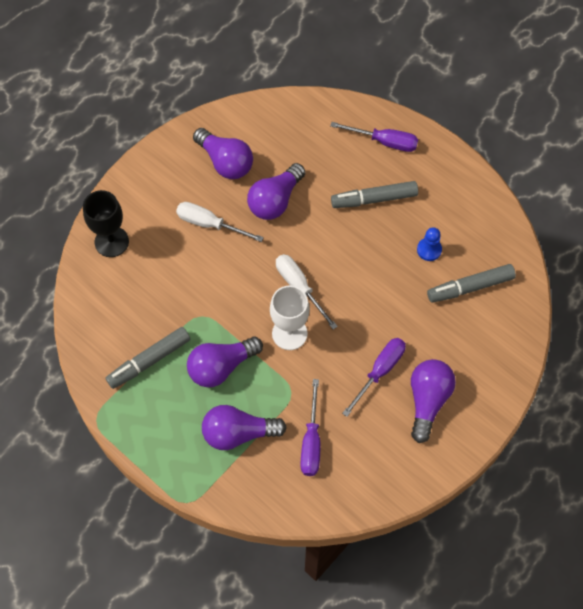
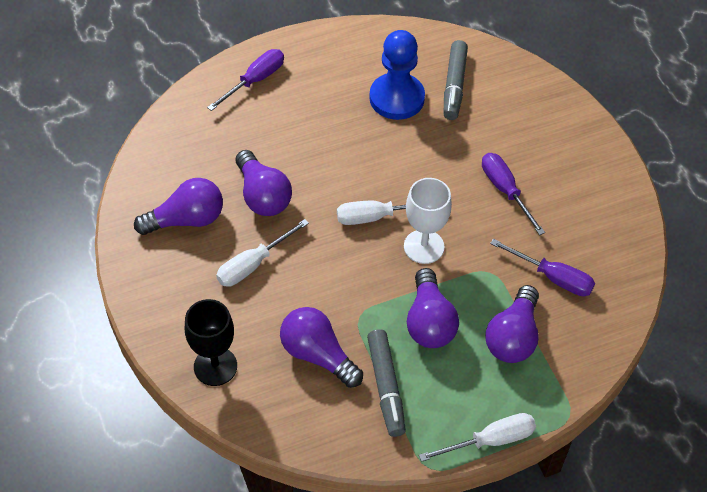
camera: 65 degrees left, 10 degrees down
(138, 452) = (490, 440): none -> white screwdriver
(374, 199) = (314, 116): grey marker -> none
(428, 400) = (554, 167): purple light bulb -> purple light bulb (317, 355)
(429, 250) = (396, 98): blue pawn -> blue pawn, size x2.06

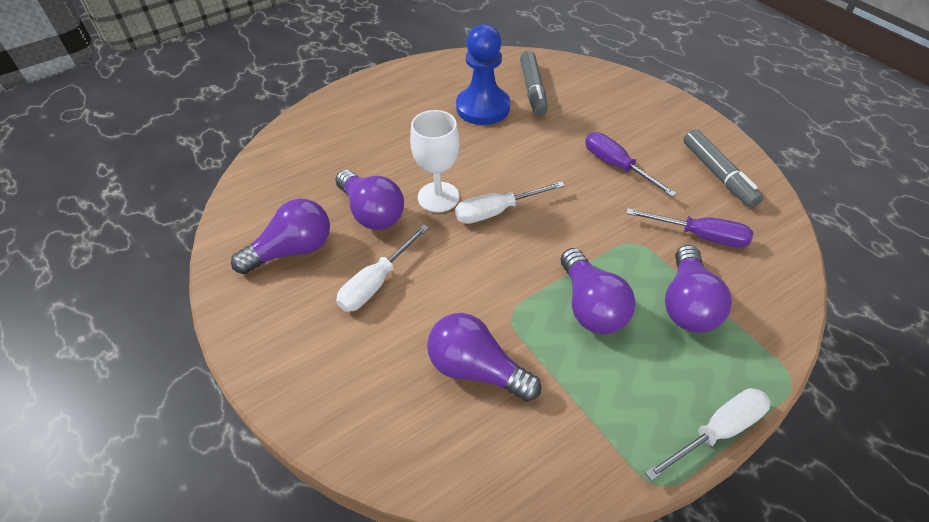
camera: 10 degrees left, 5 degrees down
(215, 366) = (355, 410): black goblet -> none
(255, 81) = (341, 115): purple screwdriver -> none
(386, 387) = (569, 391): grey marker -> grey marker (718, 174)
(424, 246) = (556, 231): white goblet -> white goblet (438, 197)

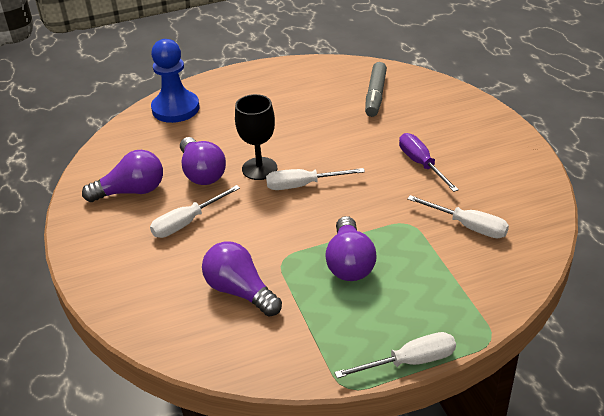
camera: 15 degrees right, 10 degrees down
(438, 197) = (259, 168): white goblet -> black goblet
(483, 108) = (325, 105): blue pawn -> blue pawn (175, 109)
(687, 304) = (431, 273): purple light bulb -> none
(700, 236) = (468, 226): purple screwdriver -> white screwdriver
(718, 174) = (509, 182): grey marker -> none

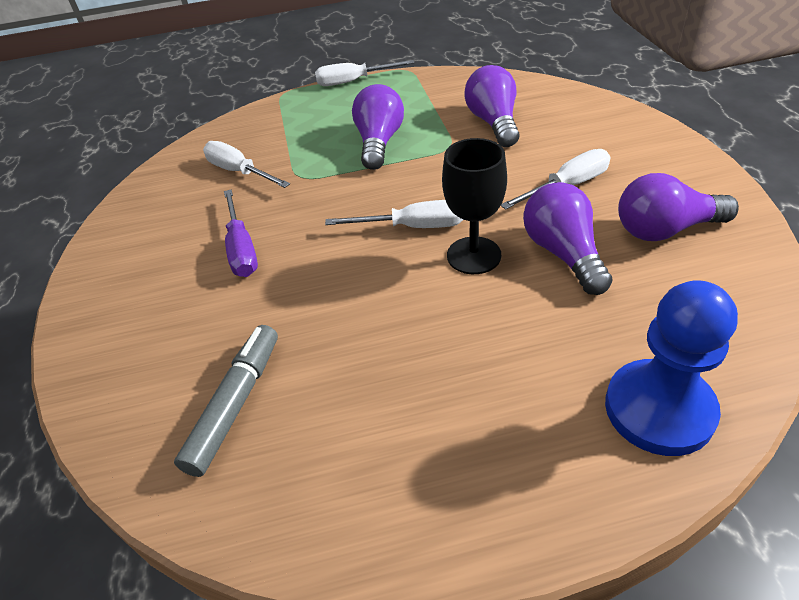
camera: 170 degrees left, 5 degrees up
(240, 291) = (493, 123): purple light bulb -> purple light bulb turned 150 degrees counterclockwise

